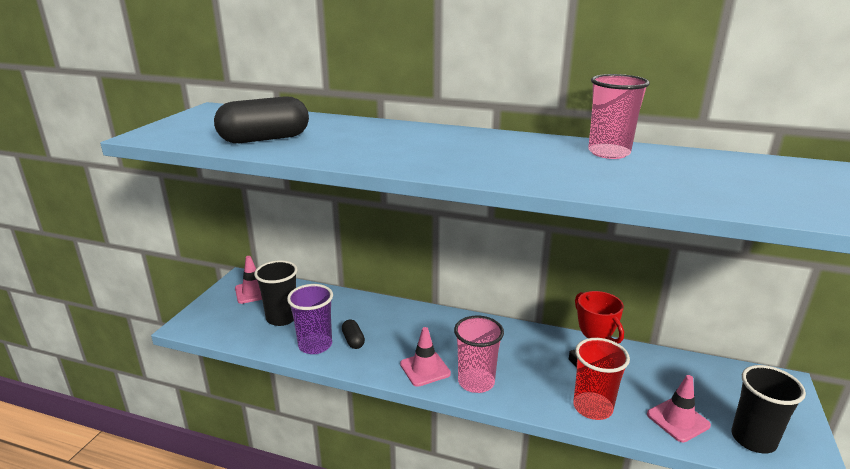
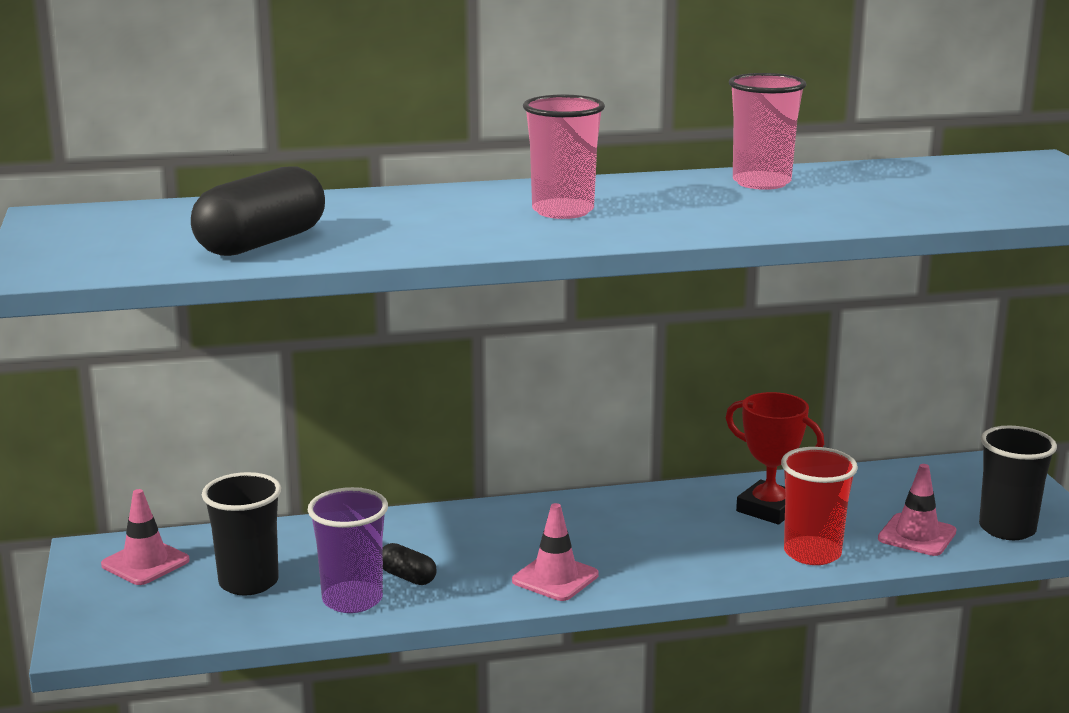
camera: 30 degrees left, 5 degrees down
(476, 382) = (641, 571): pink cup -> pink cup (563, 211)

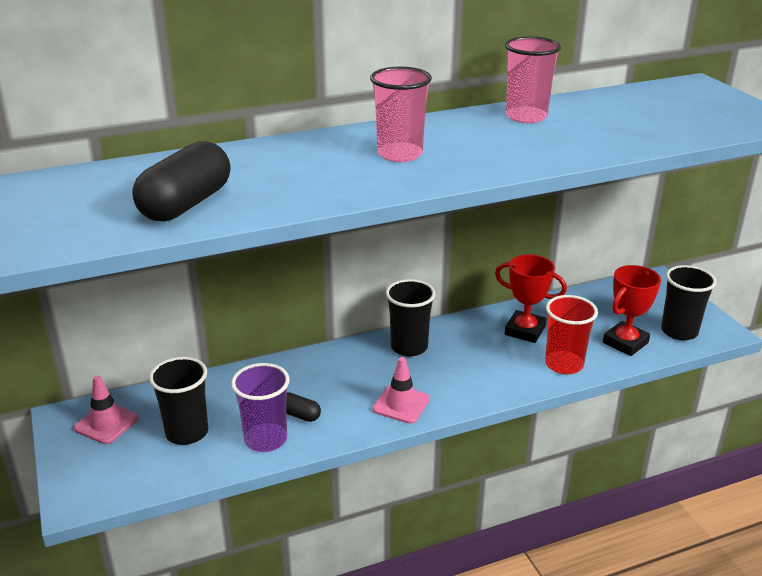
camera: 10 degrees left, 10 degrees up
(590, 514) = (409, 347): none -> black cup
(917, 535) = (625, 342): pink traffic cone -> red trophy

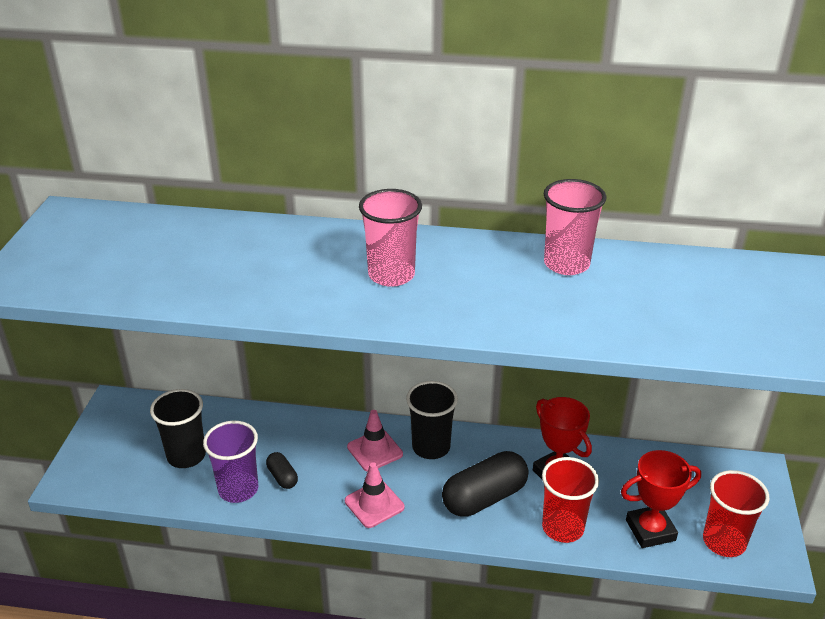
camera: 30 degrees right, 5 degrees up
(106, 423) = (137, 421): pink traffic cone -> pink traffic cone (375, 450)
(186, 204) = (163, 275): black capsule -> black capsule (484, 497)
(679, 331) = (724, 542): black cup -> red cup

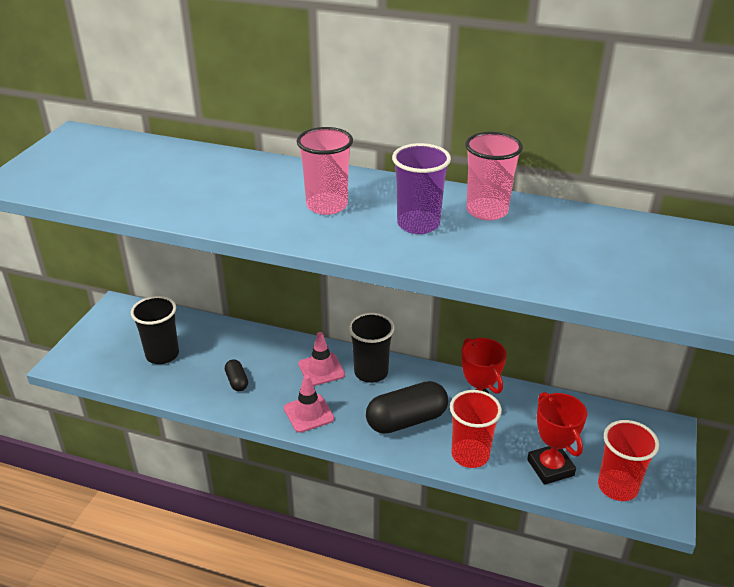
camera: 10 degrees right, 0 degrees up
(238, 489) = (197, 387): purple cup -> purple cup (418, 224)
(650, 530) = (550, 467): red trophy -> red trophy turned 75 degrees clockwise

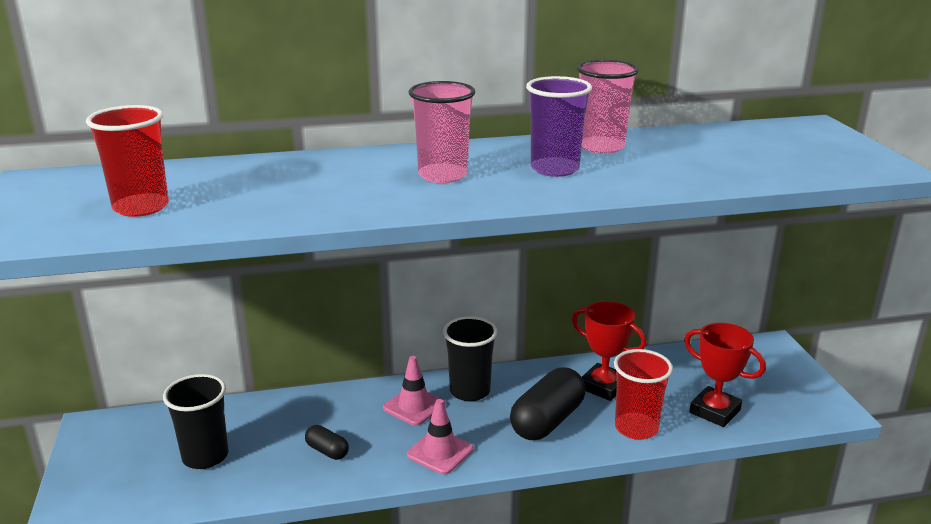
camera: 30 degrees left, 10 degrees down
(617, 487) = (782, 405): red cup -> red cup (141, 207)

